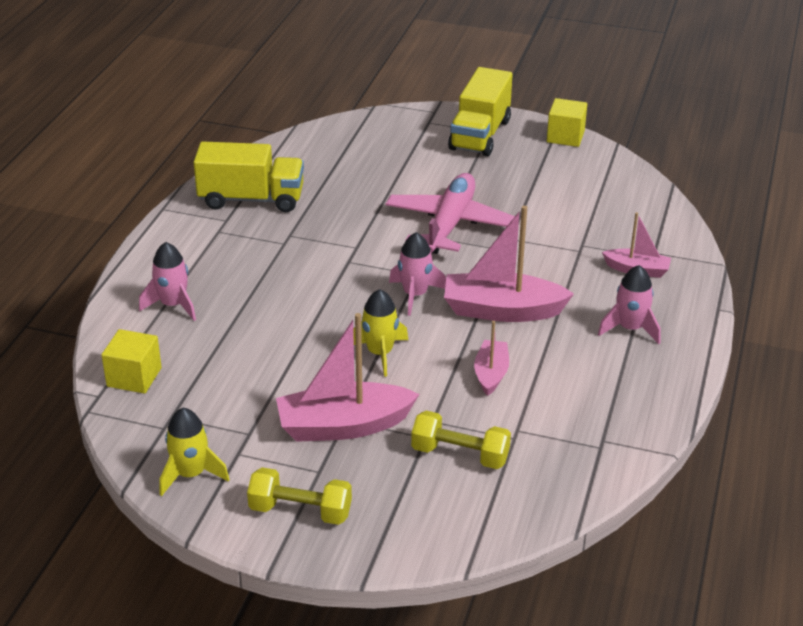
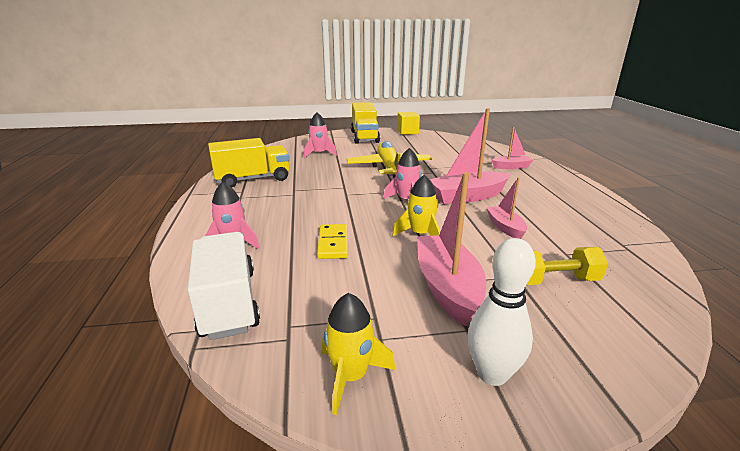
camera: 25 degrees left, 10 degrees down
(134, 377) = (229, 303): yellow cube -> white truck
(274, 337) = (333, 243): none -> yellow domino
(300, 511) = (492, 374): yellow dumbbell -> white bowling pin
(343, 426) = (447, 287): pink boat -> pink boat turned 120 degrees clockwise
(450, 224) = (389, 168): pink plane -> yellow plane
(630, 328) = (546, 189): pink rocket -> pink rocket (319, 154)

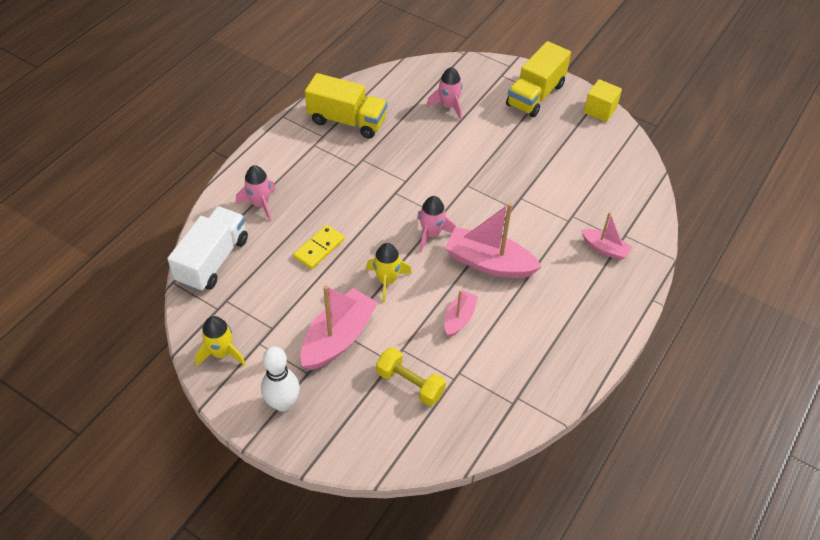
camera: 40 degrees right, 25 degrees up
(389, 168) = (481, 175): yellow plane -> none

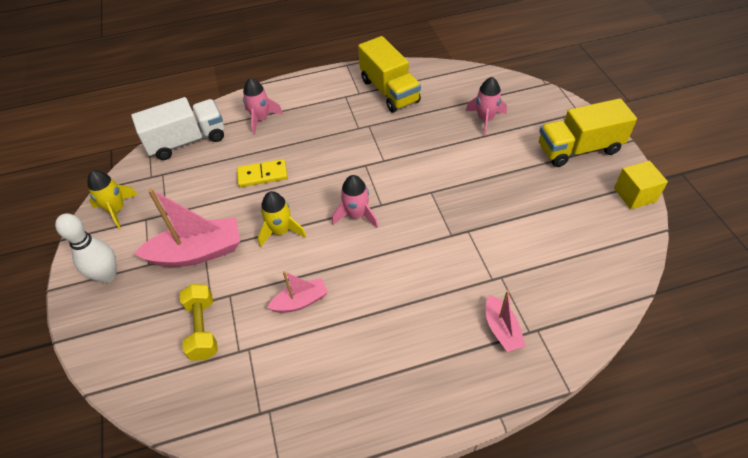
camera: 45 degrees right, 0 degrees up
(489, 263) = (377, 270): pink boat -> none

